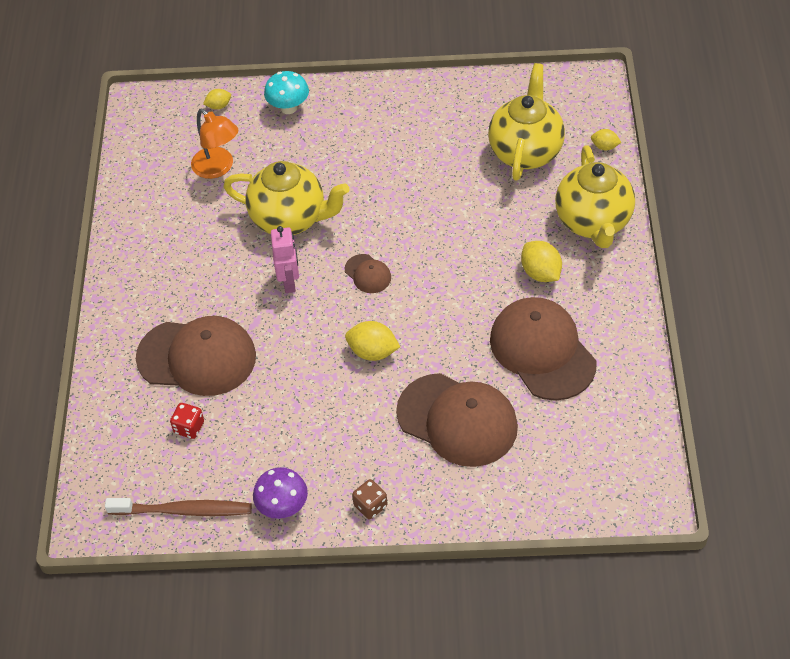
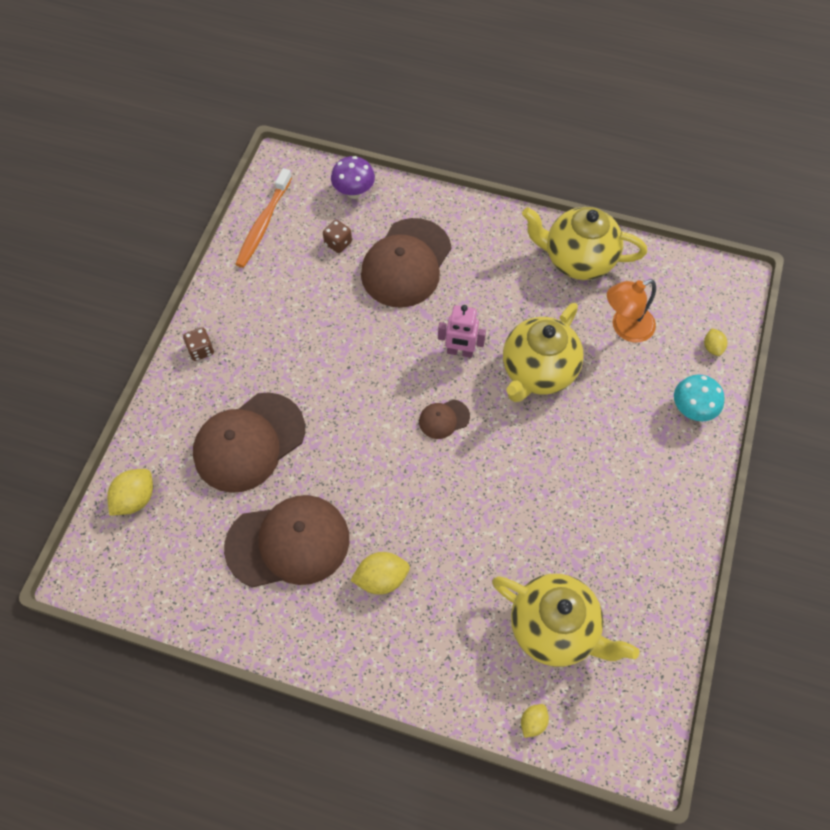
camera: 105 degrees right, 10 degrees up
(183, 511) = (263, 224): brown toothbrush -> orange toothbrush
(189, 427) = (338, 243): red dice -> brown dice
(283, 507) = (232, 289): purple mushroom -> purple mushroom (354, 192)
(373, 352) = (352, 397): yellow lemon -> yellow lemon (135, 498)
(593, 222) = (427, 660): yellow teapot -> yellow teapot (577, 260)

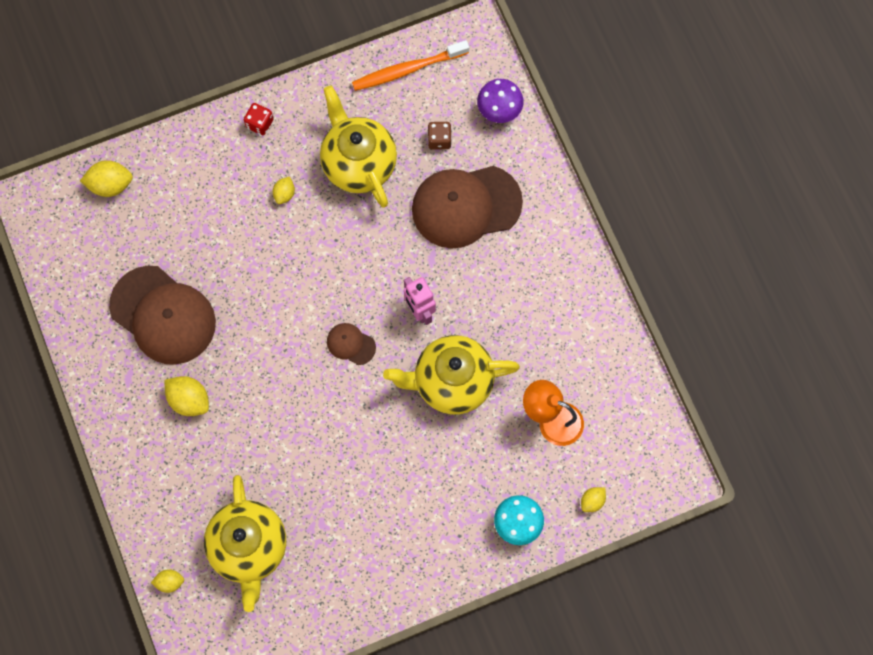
camera: 50 degrees right, 10 degrees up
(201, 350) = (259, 123): brown dice -> red dice
(249, 442) = (215, 222): brown cap -> none
(276, 375) = (284, 194): none -> yellow lemon
(577, 260) = (587, 335): yellow teapot -> yellow teapot (358, 164)

